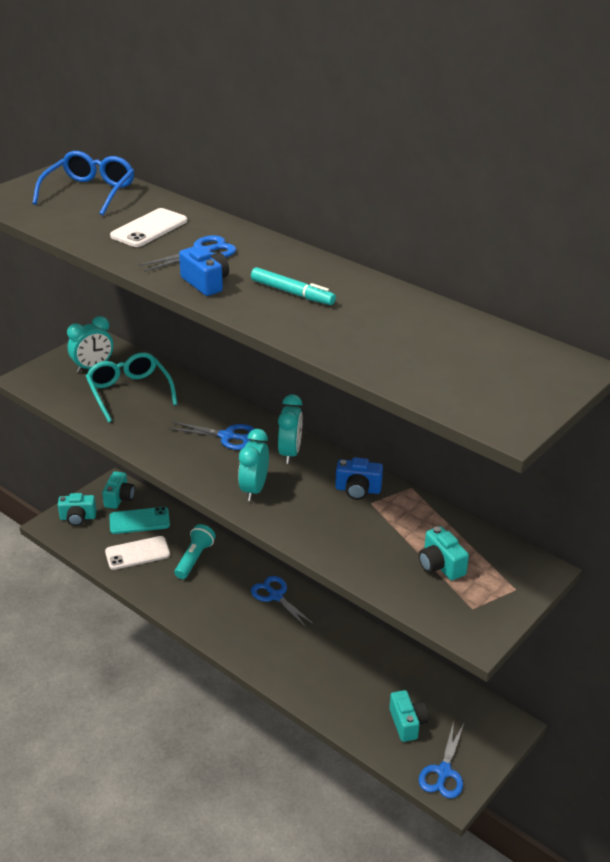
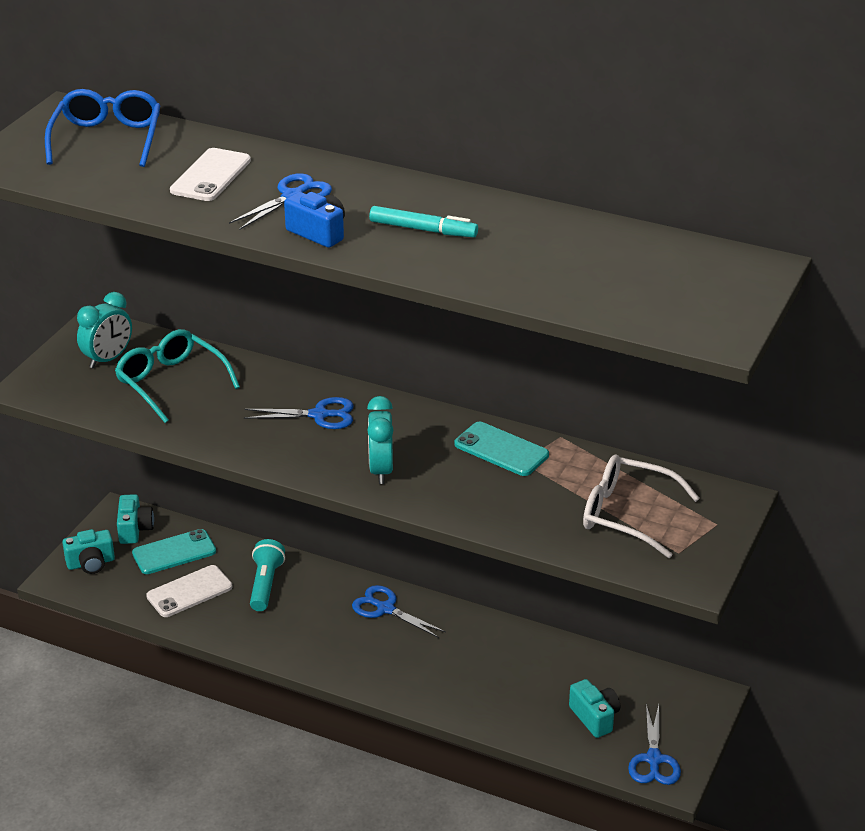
camera: 15 degrees left, 0 degrees up
(290, 453) = (404, 422): turquoise clock -> none
(358, 490) = (501, 450): blue camera -> turquoise phone
(440, 565) = (627, 514): turquoise camera -> white glasses

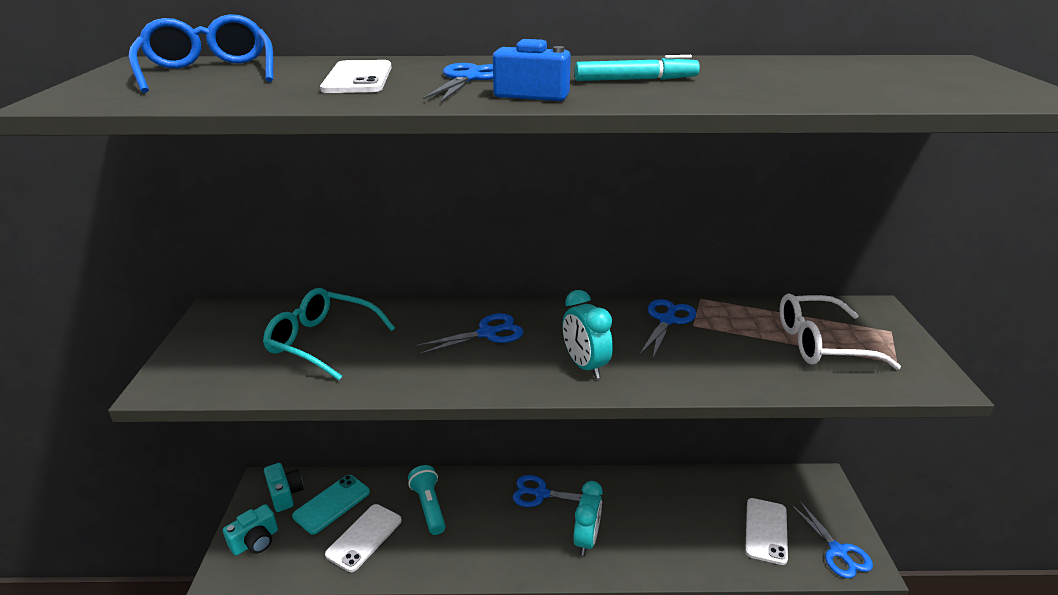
camera: 25 degrees left, 5 degrees down
(108, 359) = (243, 337): turquoise clock -> turquoise clock (586, 539)
(501, 450) = (667, 320): turquoise phone -> blue scissors
(595, 717) = (766, 531): turquoise camera -> white phone

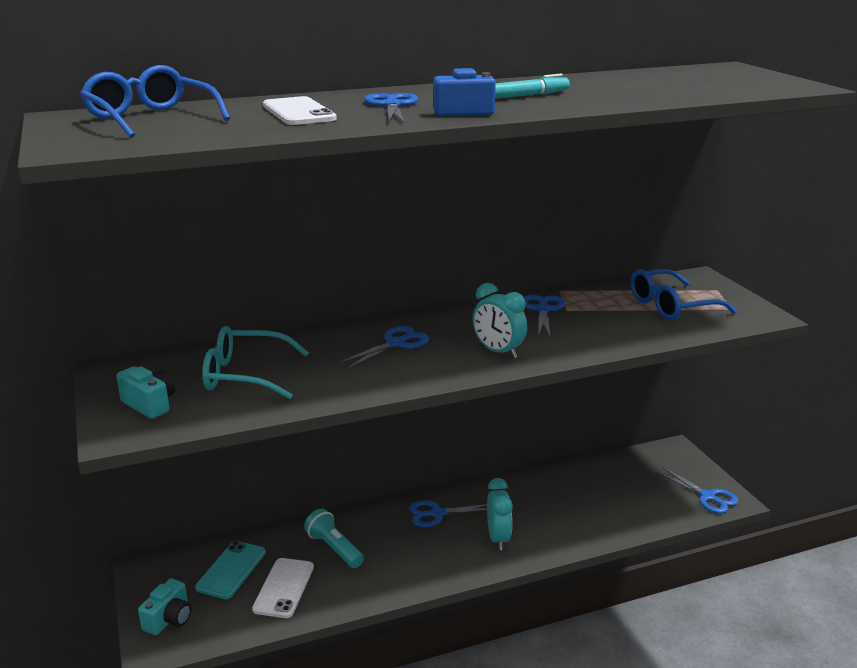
camera: 20 degrees left, 5 degrees down
(285, 494) = (174, 574): turquoise camera -> turquoise camera (150, 404)
(766, 531) = (646, 496): white phone -> none
(821, 343) = (671, 306): white glasses -> blue glasses

